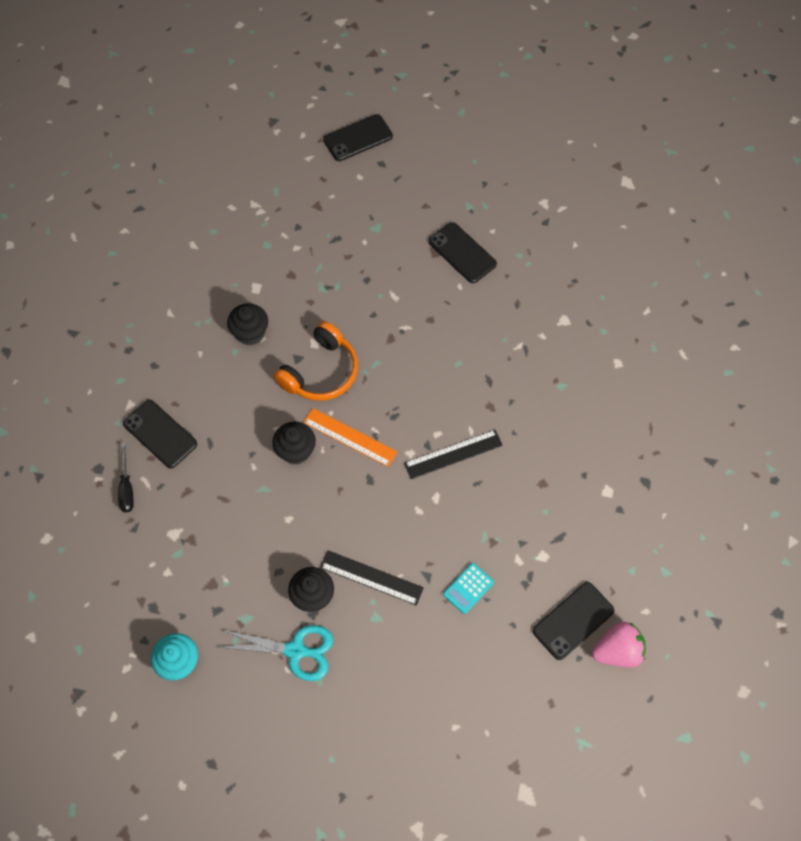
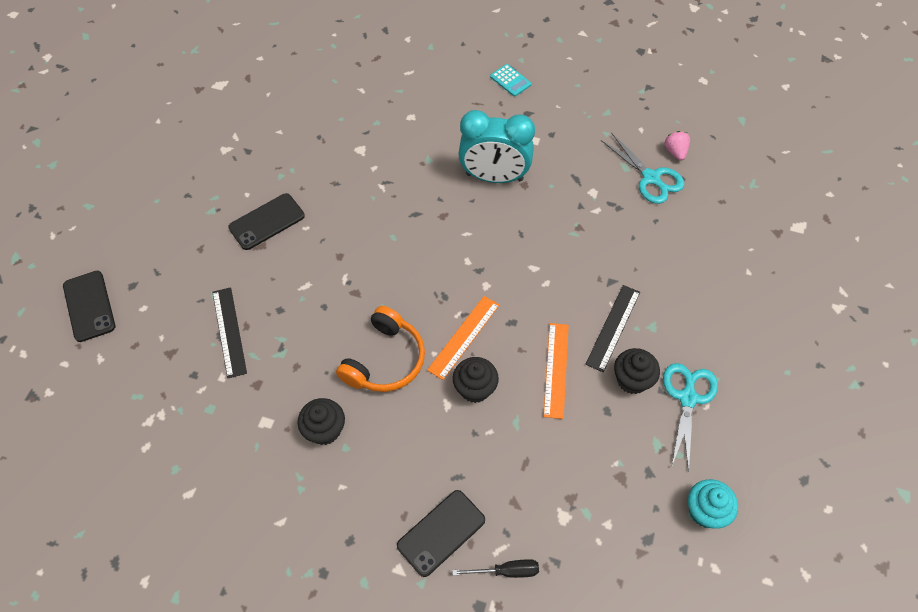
camera: 85 degrees left, 5 degrees down
(320, 523) = (556, 369): none -> orange ruler
(321, 372) = (385, 360): orange headphones -> orange headphones turned 75 degrees clockwise
(453, 454) = (490, 250): black ruler -> black ruler (229, 331)
(468, 588) = (623, 250): turquoise calculator -> turquoise calculator (510, 80)
(548, 452) = (494, 177): none -> turquoise clock
(573, 620) = (650, 178): black phone -> turquoise scissors
(617, 651) = (675, 152): pink strawberry -> pink strawberry, size x0.66

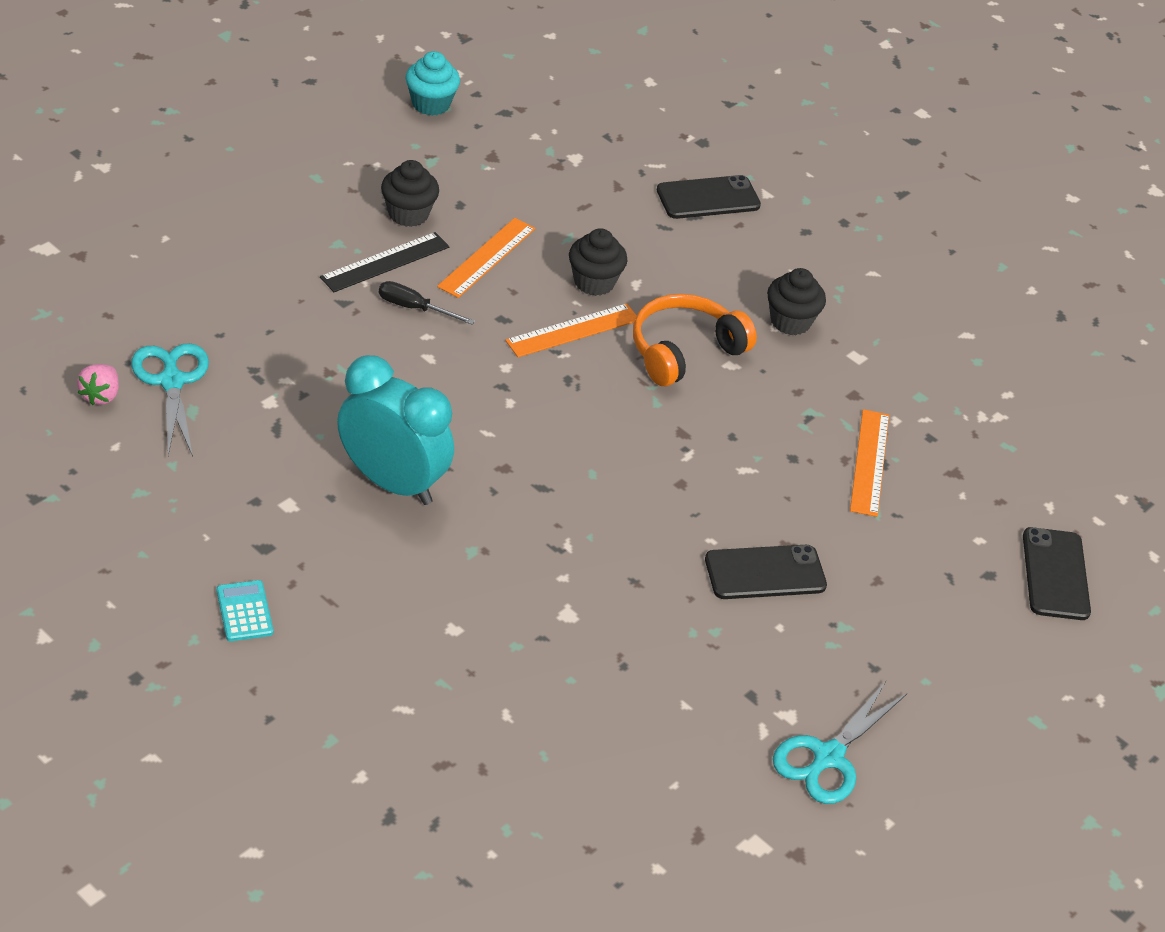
camera: 160 degrees left, 15 degrees down
(229, 331) = (869, 462): black ruler -> orange ruler
(506, 571) = (660, 150): black screwdriver -> black screwdriver (414, 308)
(687, 398) = (362, 176): turquoise scissors -> turquoise scissors (828, 757)

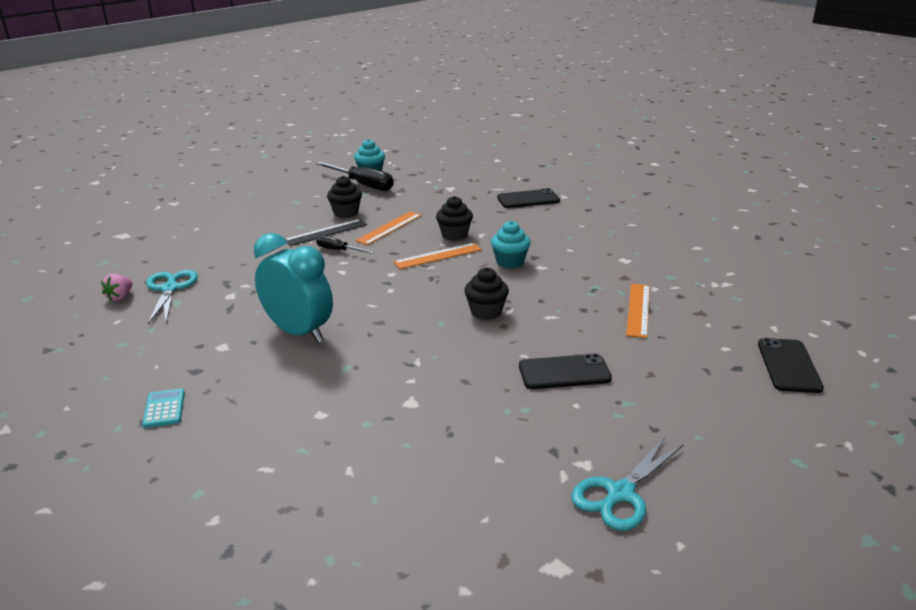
camera: 10 degrees right, 15 degrees down
(423, 138) = (363, 185): none -> black screwdriver
(684, 351) = (510, 262): orange headphones -> turquoise cupcake
(790, 321) = (580, 246): black cupcake -> black cupcake (486, 312)

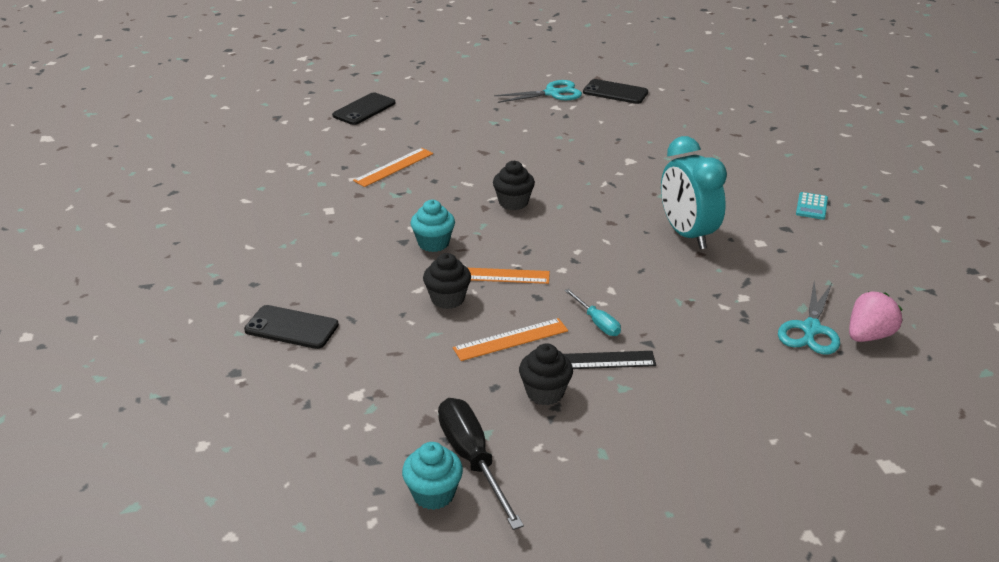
camera: 150 degrees left, 5 degrees up
(120, 297) = (868, 336): pink strawberry -> pink strawberry, size x1.51
(338, 250) = (597, 322): black screwdriver -> turquoise screwdriver
(564, 372) = (509, 146): black phone -> black phone (615, 92)

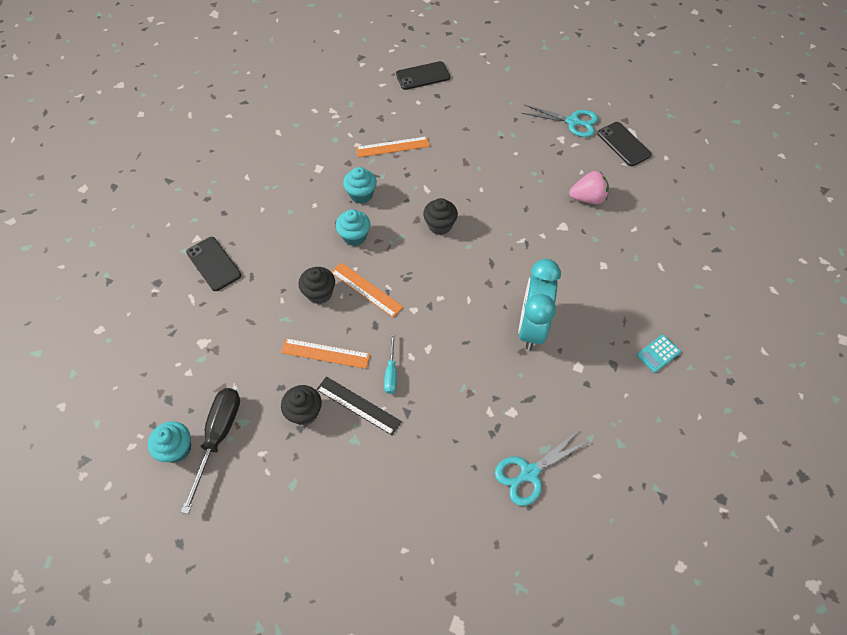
camera: 35 degrees right, 25 degrees up
(402, 211) = (361, 195): none -> turquoise cupcake
(868, 336) = (565, 507): pink strawberry -> pink strawberry (587, 198)

